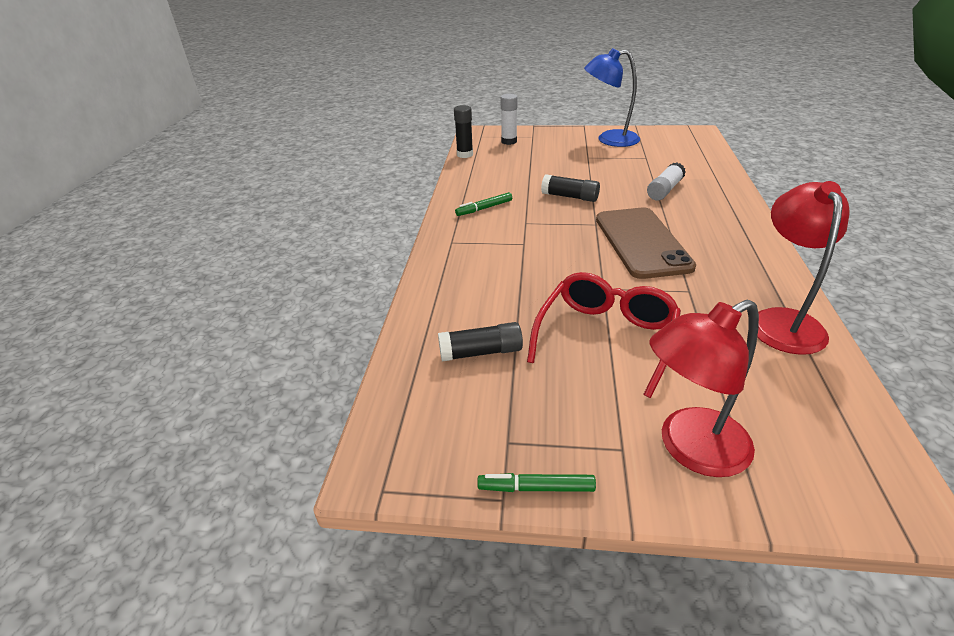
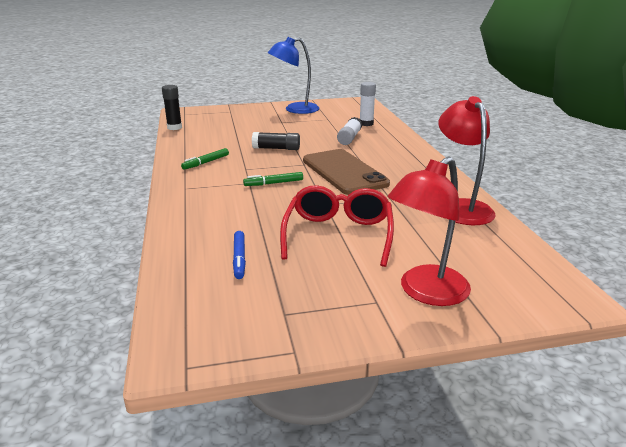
camera: 20 degrees left, 10 degrees down
(481, 352) = (239, 259): black glue stick -> blue marker
(509, 141) = (211, 116): white glue stick -> white glue stick (366, 124)
(536, 488) = (318, 339): green marker -> green marker (273, 183)

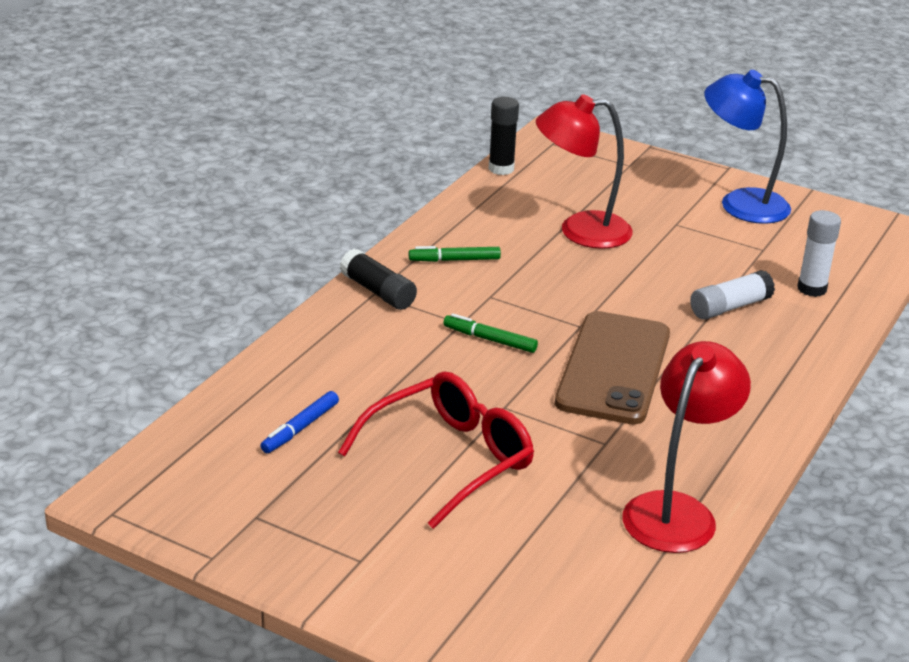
camera: 40 degrees right, 5 degrees up
(276, 148) = (585, 277): black glue stick -> black glue stick (378, 292)
(425, 292) = (426, 583): red lamp -> red lamp (580, 231)

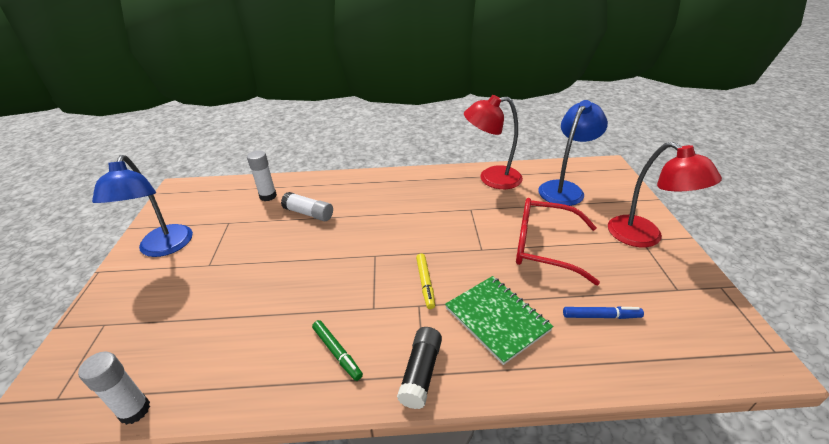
camera: 120 degrees left, 5 degrees up
(383, 360) = (497, 319): none -> green notebook
(489, 340) = (425, 283): green marker -> yellow marker
(501, 169) = (134, 410): black glue stick -> white glue stick
(564, 576) = (564, 188): none -> blue lamp
(580, 231) = (245, 304): red lamp -> red lamp (644, 237)
(614, 368) = (406, 228): brown phone -> none

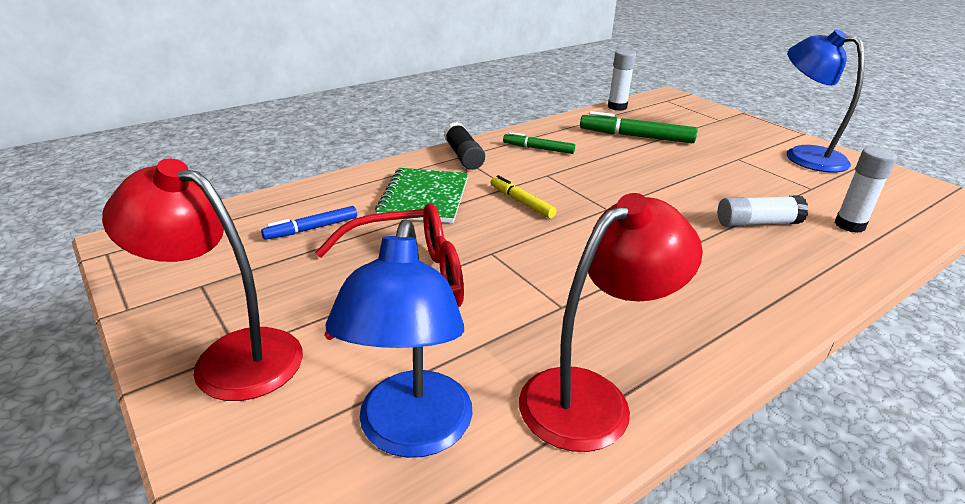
camera: 145 degrees right, 5 degrees down
(224, 331) = (636, 136): none -> green marker
(497, 319) = (424, 198): green notebook -> green notebook turned 75 degrees clockwise

